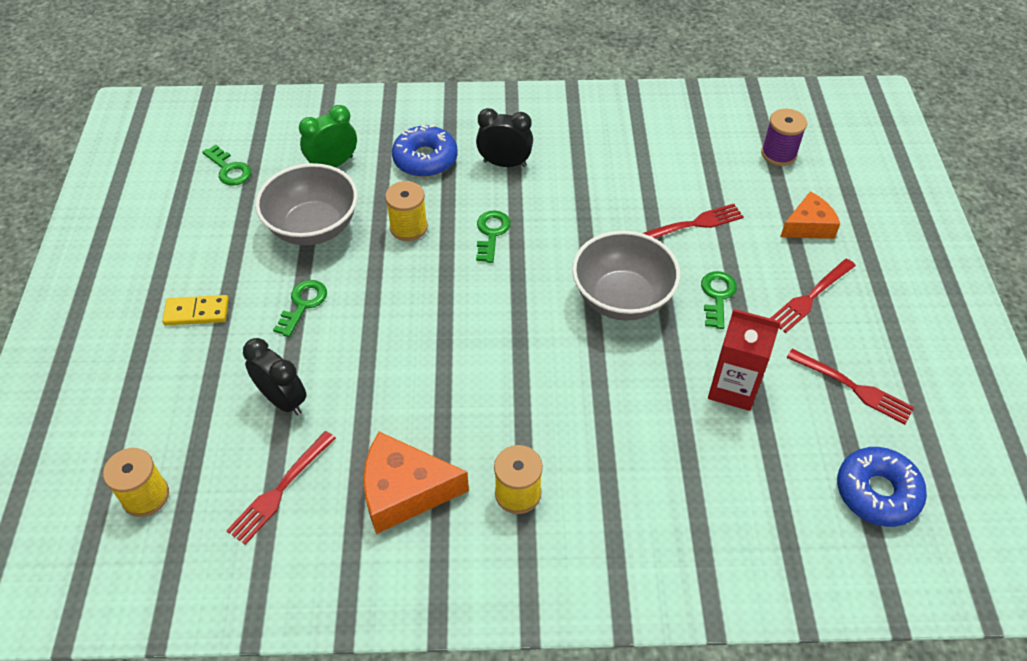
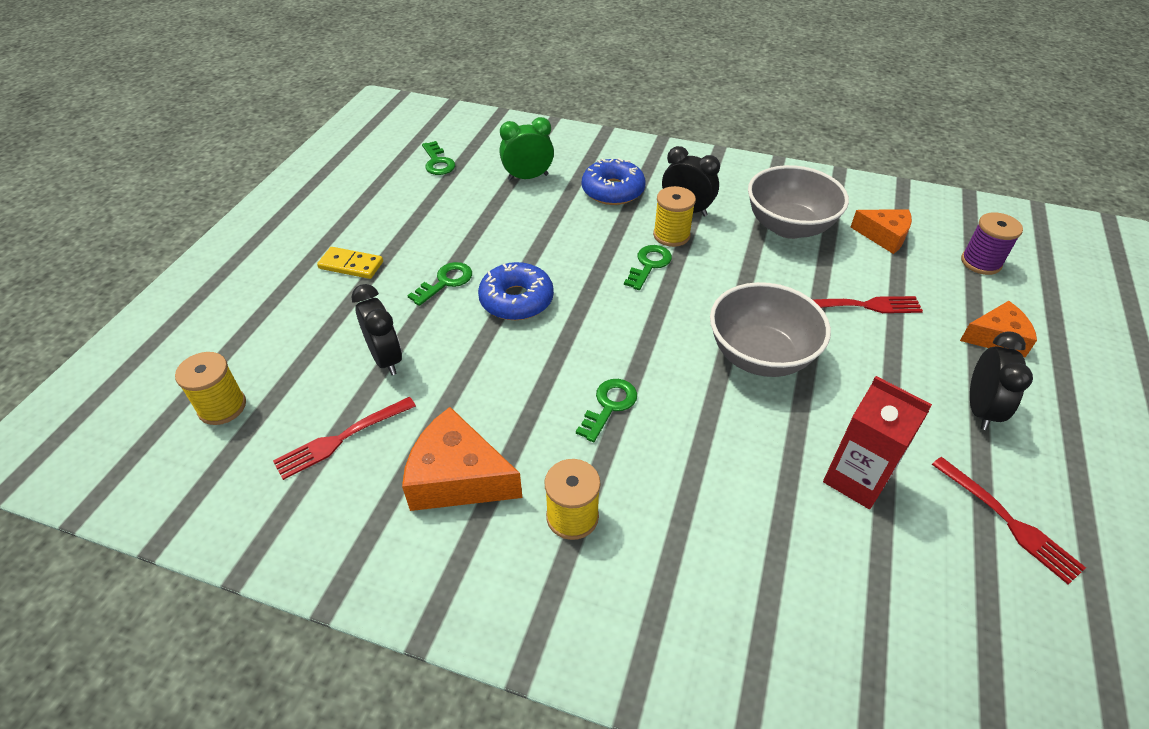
camera: 20 degrees right, 5 degrees down
(313, 227) = (486, 222): grey bowl -> grey bowl (789, 226)
(408, 227) = (572, 242): yellow spool -> yellow spool (671, 235)
(691, 147) = (884, 236): none -> orange cheese
(717, 296) = (868, 380): green key -> green key (609, 406)
(810, 297) = (980, 409): red fork -> black clock
(877, 492) = (1010, 656): blue donut -> blue donut (516, 300)

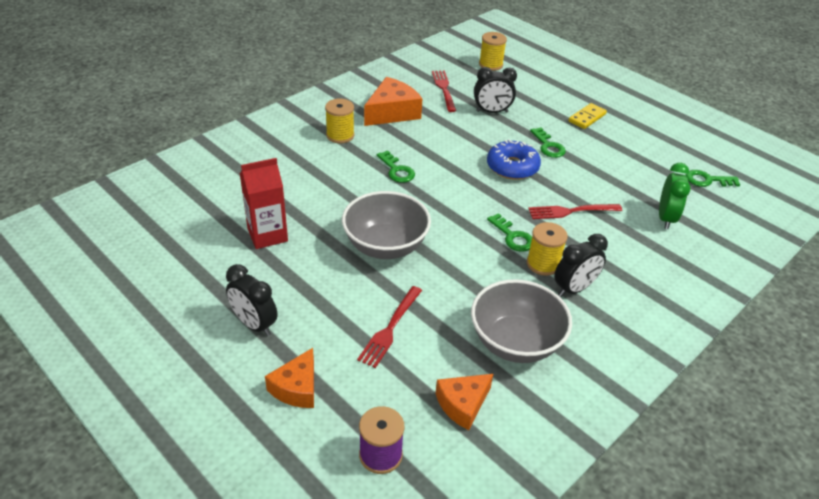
camera: 115 degrees right, 5 degrees down
(613, 190) = (624, 257): blue donut -> none
(1008, 521) = (185, 278): red fork -> red fork (571, 211)

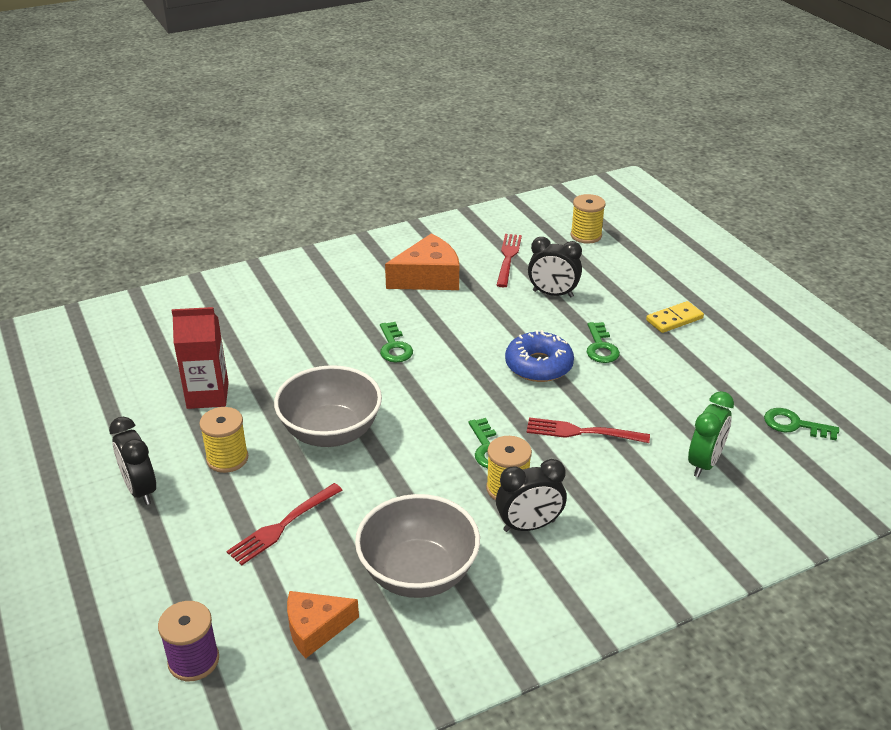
camera: 20 degrees right, 5 degrees down
(297, 388) = (146, 567): orange cheese -> none
(340, 135) = (351, 296): yellow spool -> yellow spool (227, 458)

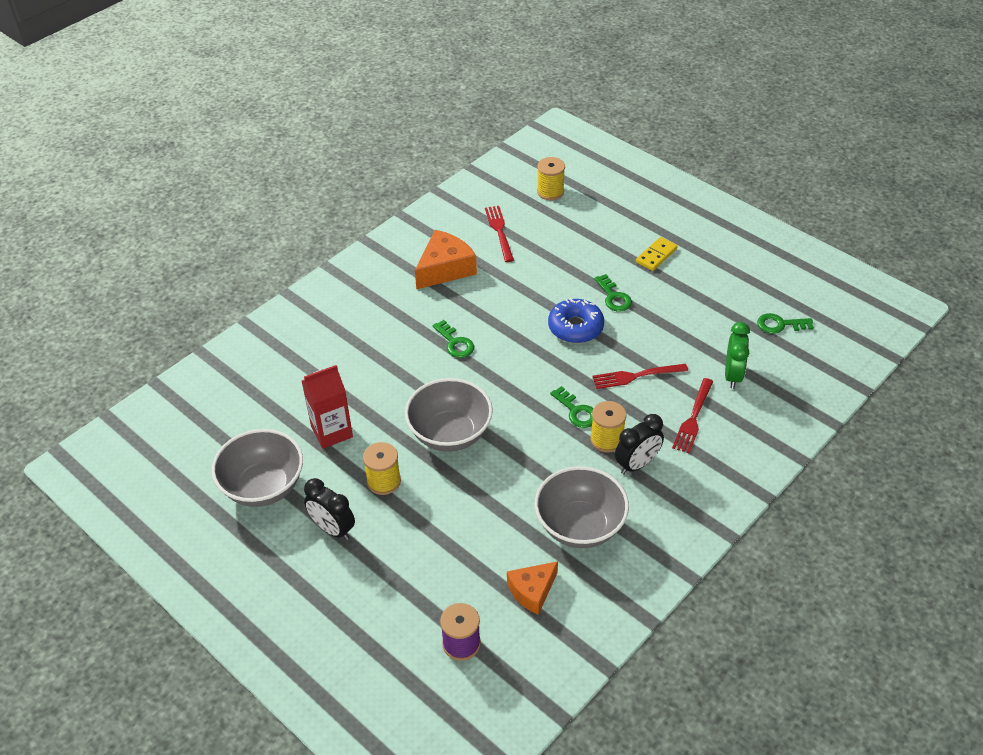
camera: 20 degrees left, 10 degrees up
(101, 427) = (263, 486): none -> grey bowl
(283, 525) = (461, 522): red fork -> red fork (693, 418)
(553, 294) = (553, 257): black clock -> none

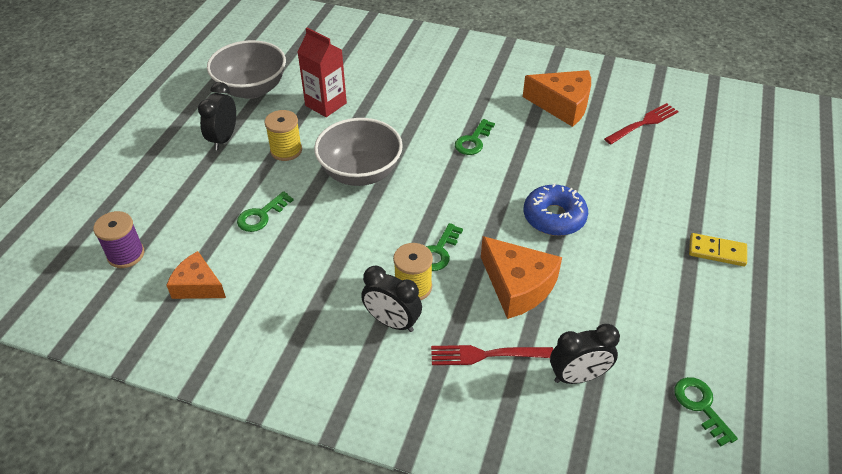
camera: 65 degrees right, 0 degrees up
(550, 192) = (735, 140): yellow spool -> none
(580, 526) = (289, 298): grey bowl -> none
(614, 297) = (621, 234): green key -> green key (261, 215)
(636, 376) = (517, 286): red fork -> orange cheese
(733, 375) = (578, 376): green clock -> black clock

